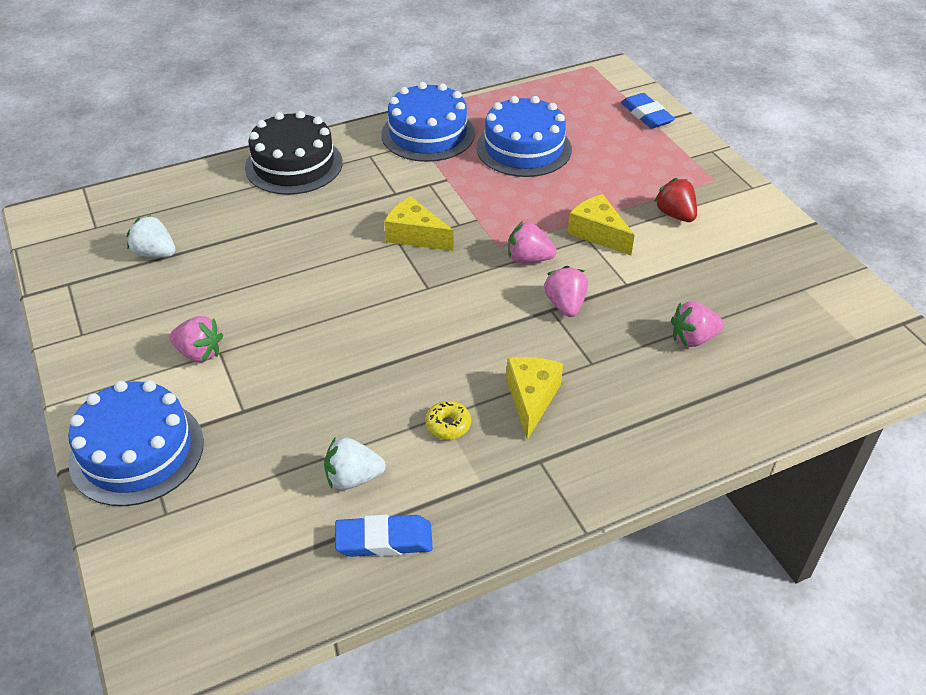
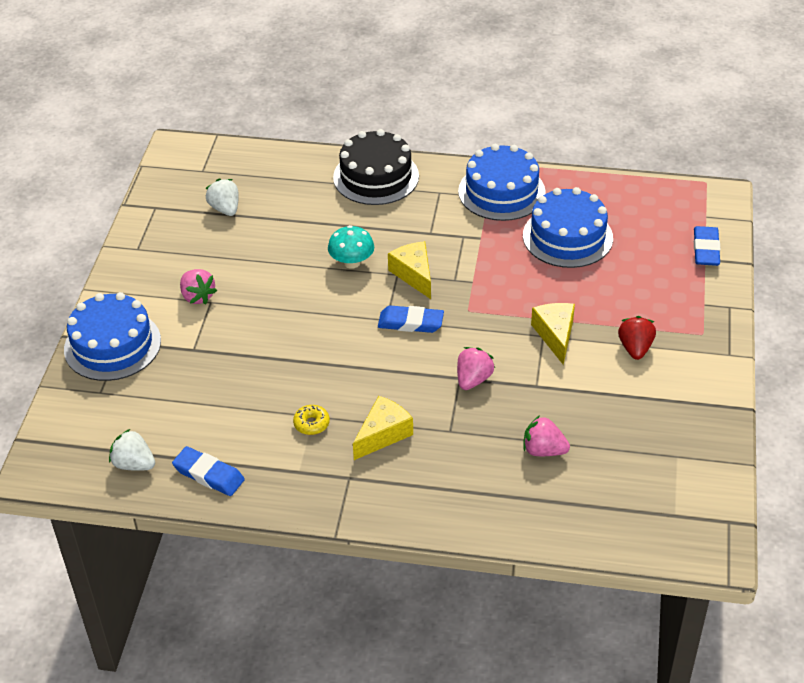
camera: 35 degrees right, 0 degrees up
(341, 250) = (351, 262): none -> turquoise mushroom
(353, 478) = (223, 427): white strawberry -> white strawberry (134, 464)
(454, 280) = (410, 323): none -> blue eraser
(528, 259) = (481, 331): pink strawberry -> none

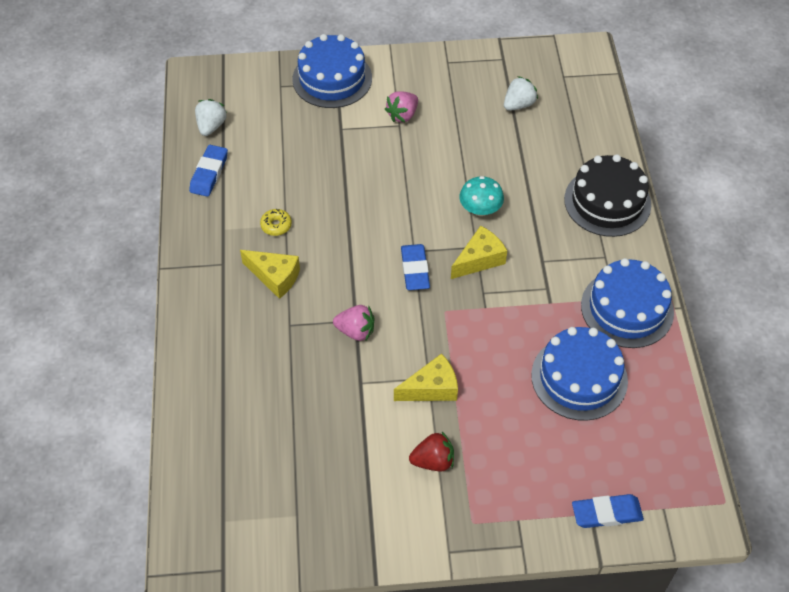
camera: 75 degrees right, 10 degrees up
(543, 450) = (281, 401): pink strawberry -> none

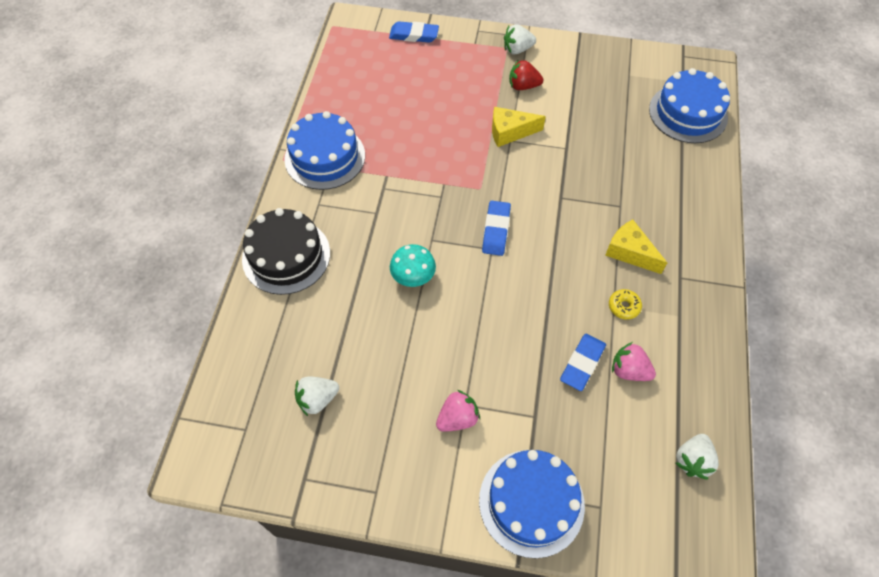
camera: 165 degrees left, 5 degrees up
(209, 173) = (694, 390): blue eraser -> blue eraser (582, 363)
(356, 331) = (562, 188): pink strawberry -> pink strawberry (629, 370)
(457, 522) = (517, 49): none -> white strawberry
(479, 259) = (433, 226): yellow cheese -> none
(579, 377) = (391, 116): blue cake -> blue cake (688, 113)

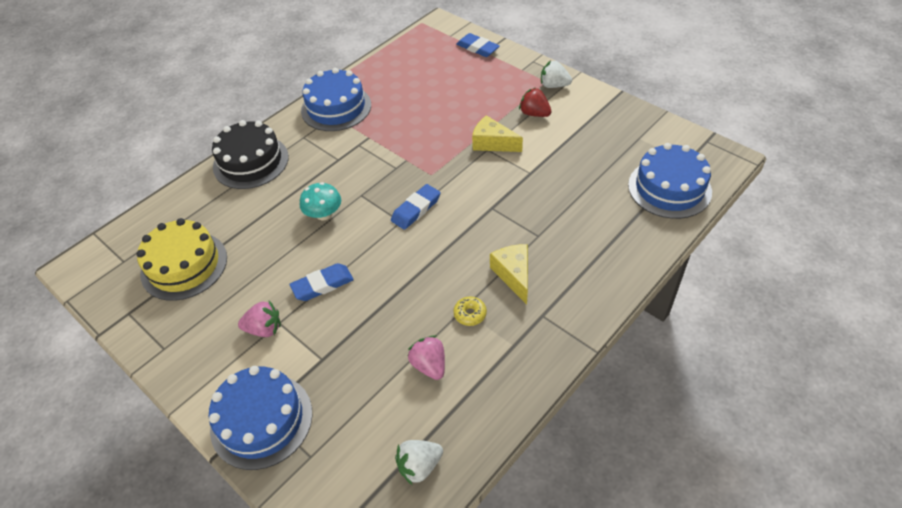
camera: 35 degrees right, 10 degrees down
(317, 399) = (184, 265): white strawberry -> yellow cake
(582, 363) = (395, 340): blue eraser -> blue eraser (322, 285)

